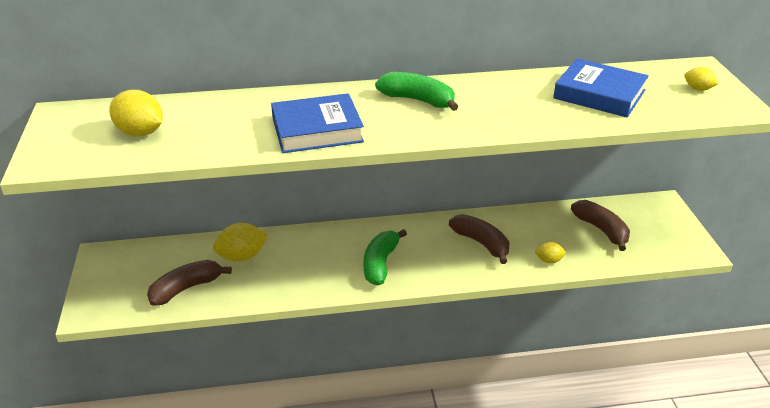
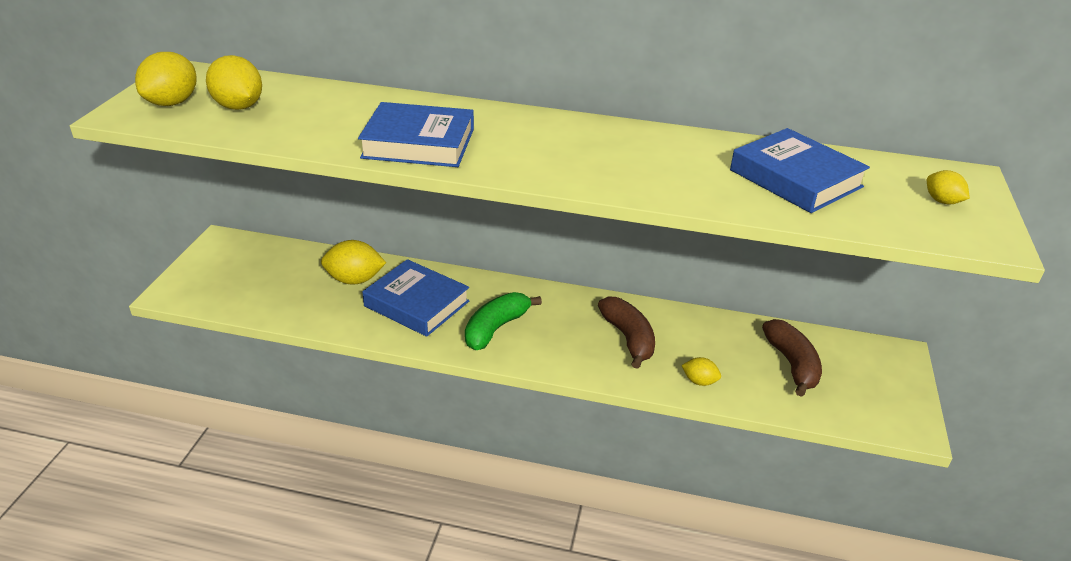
camera: 20 degrees right, 0 degrees up
(77, 143) = (172, 103): none -> yellow lemon
(186, 288) = (278, 297): brown banana -> none
(306, 262) = (416, 304): none -> blue book
(418, 100) = (560, 137): green banana -> none

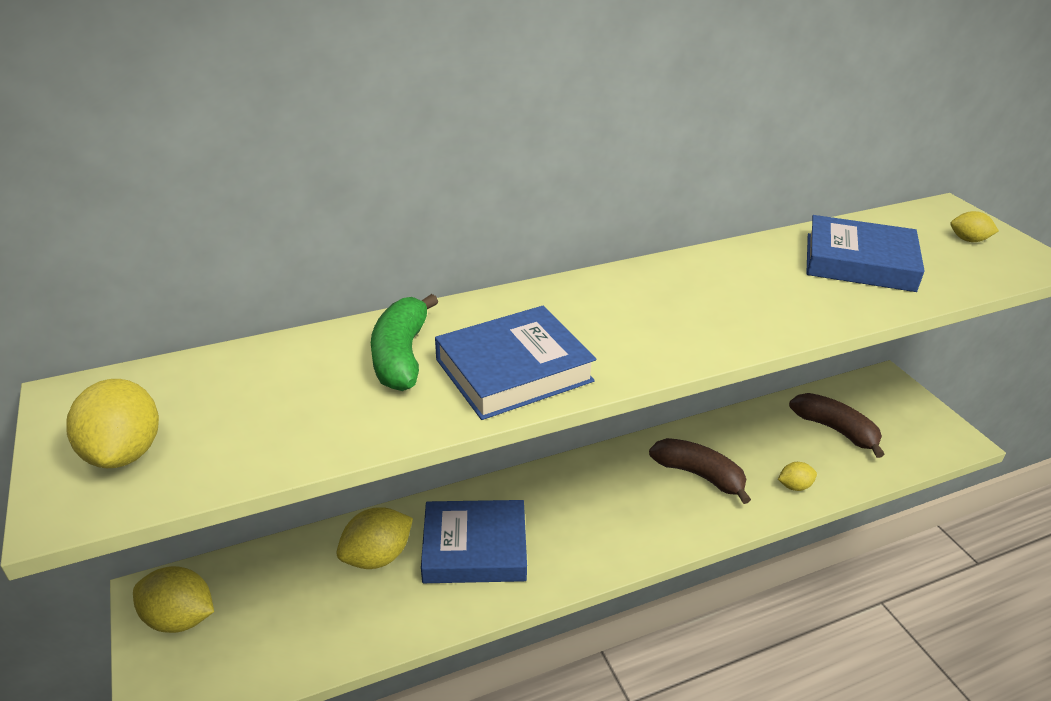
camera: 35 degrees left, 0 degrees up
(238, 106) = (230, 416): yellow lemon -> yellow lemon (180, 618)
(496, 328) = (580, 532): green banana -> green banana (401, 356)

